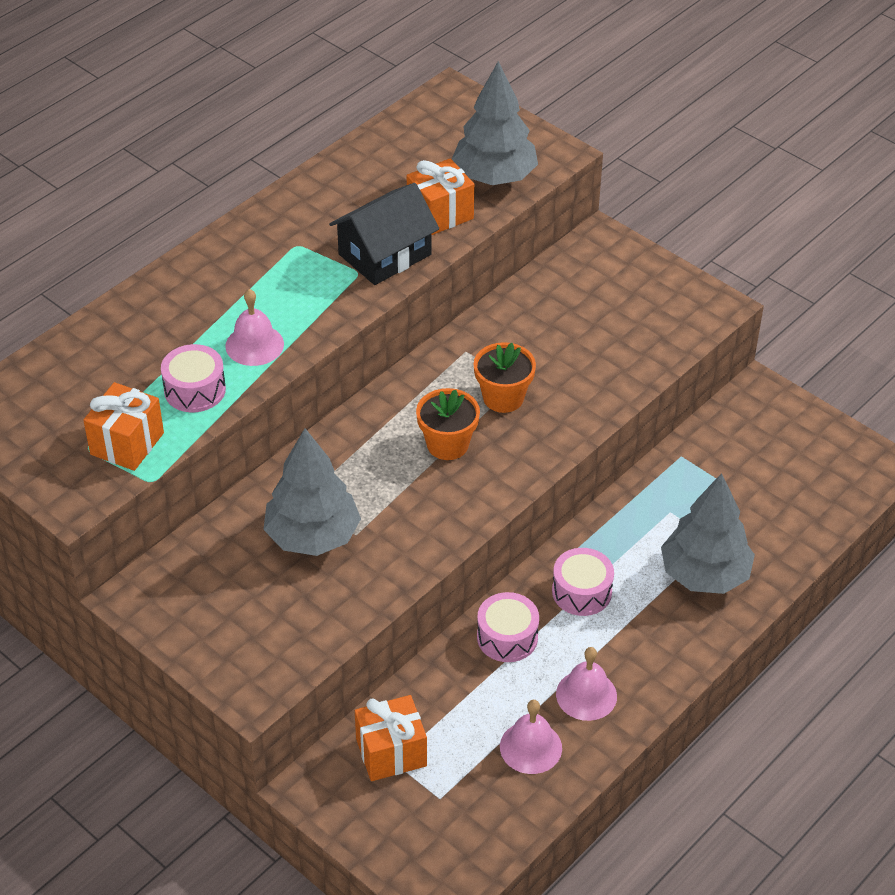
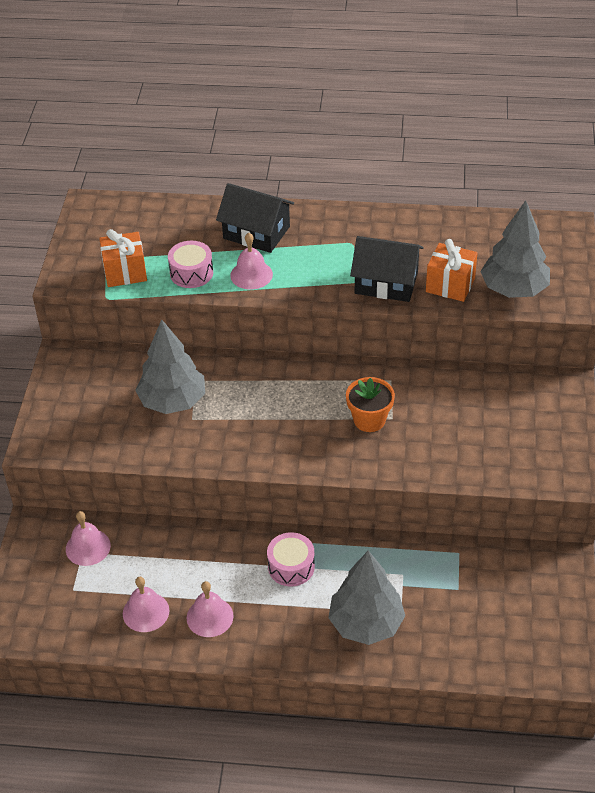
camera: 55 degrees right, 0 degrees up
(192, 305) = (256, 232): none -> black house
(391, 752) = (88, 547): orange gift -> pink bell
(447, 444) = (303, 417): orange flower pot -> none
(507, 637) = (221, 550): pink drum -> none

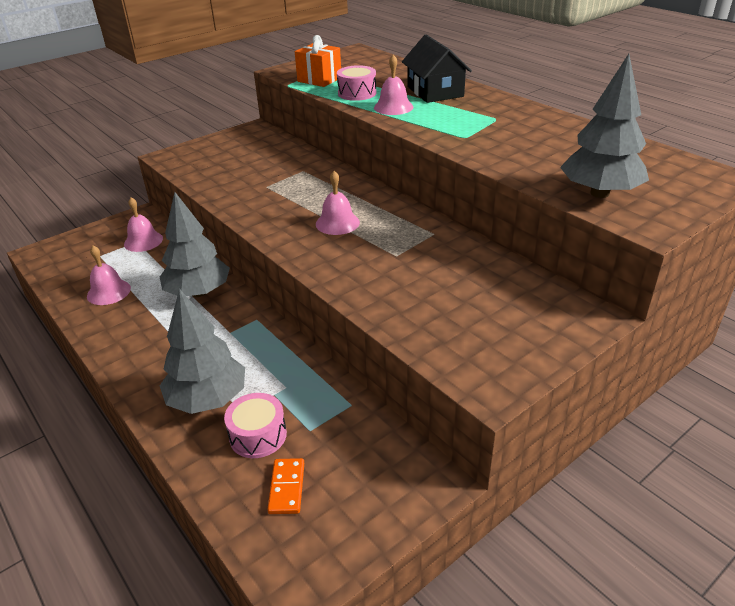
camera: 45 degrees right, 10 degrees down
(173, 401) = (271, 173): grey tree -> grey tree (198, 292)
(210, 617) = (132, 320): pink bell -> pink bell (337, 223)
(291, 566) = (224, 327): pink drum -> pink drum (258, 435)
(369, 420) = (377, 247): orange flower pot -> none
(386, 283) = (486, 146): black house -> none
(450, 285) = (540, 168): orange gift -> none
(494, 631) = (287, 487): none -> orange domino

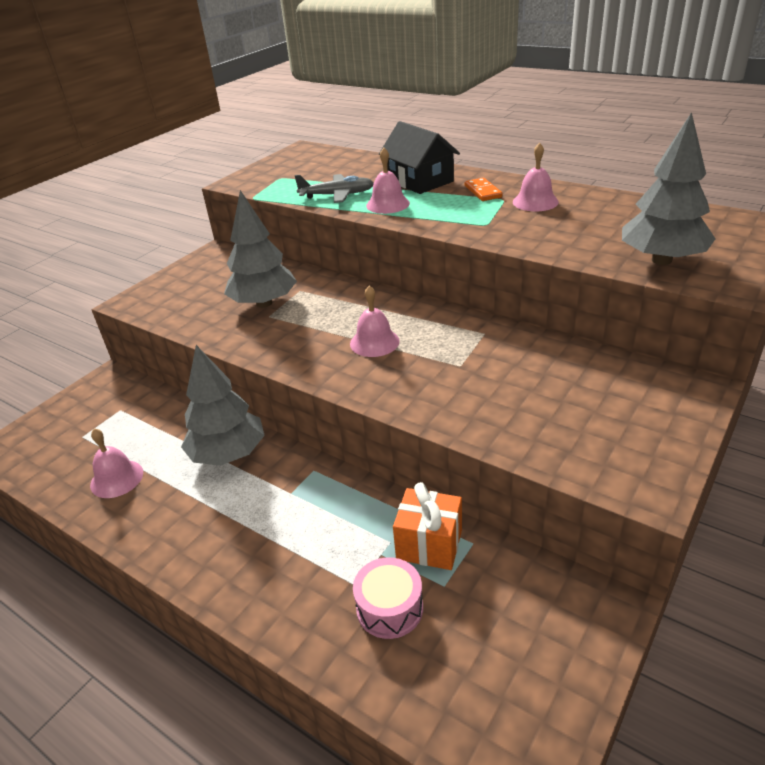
camera: 15 degrees left, 0 degrees up
(143, 241) = (128, 407): pink bell -> pink bell (535, 202)
(208, 399) = (308, 580): grey tree -> grey tree (264, 303)
(287, 487) = (456, 661): orange domino -> orange domino (483, 192)
(319, 80) = (285, 186): orange gift -> orange gift (429, 545)
(357, 93) = (337, 195): pink drum -> grey plane

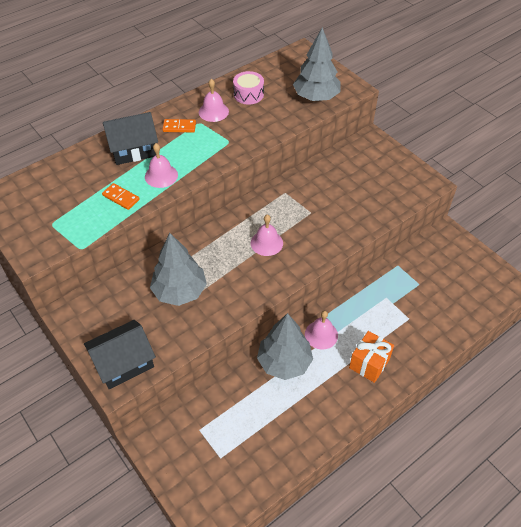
camera: 75 degrees left, 15 degrees up
(116, 478) = (280, 433): pink bell -> pink bell (321, 334)
(156, 298) = (123, 362): none -> black house
(337, 195) = (121, 197): grey plane -> orange domino
(389, 608) = (426, 308): pink drum -> pink drum (248, 94)
(429, 545) = (393, 282): orange gift -> orange gift (369, 363)

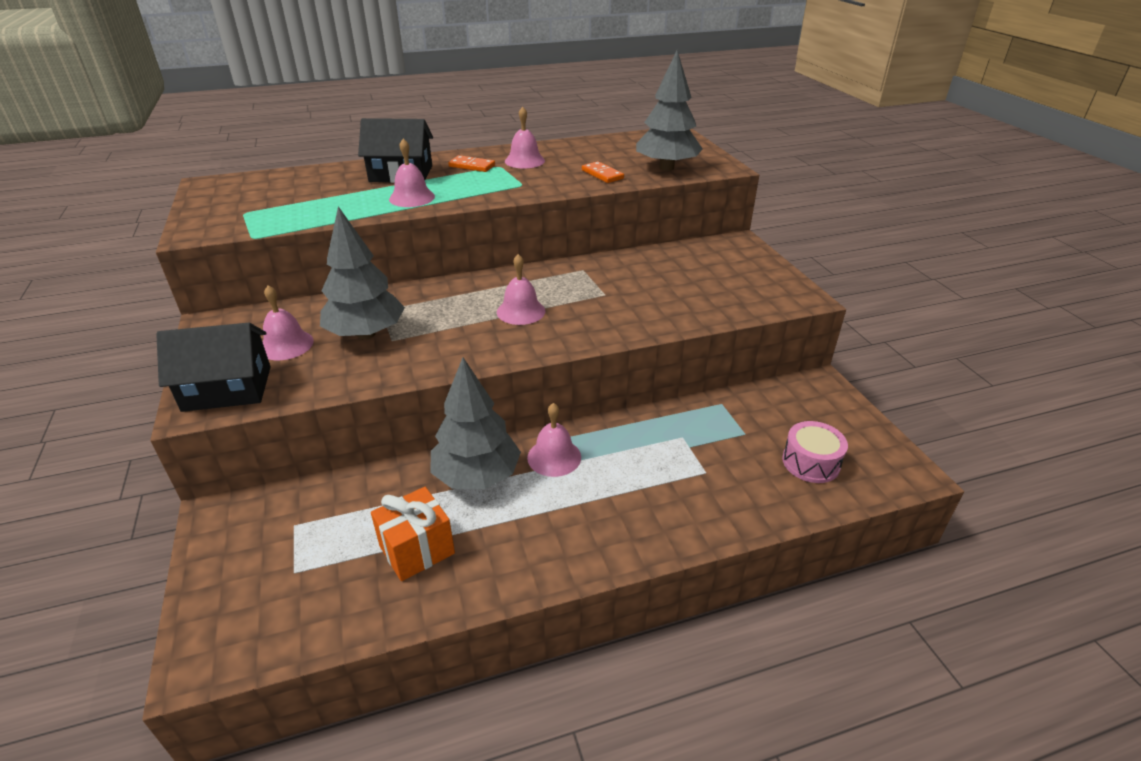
camera: 20 degrees right, 15 degrees down
(121, 197) = (346, 206): orange domino -> orange domino (602, 174)
(133, 316) = (286, 345): none -> pink bell
(248, 94) = (580, 154): pink drum -> pink drum (811, 462)
(369, 363) = (607, 514): orange gift -> orange gift (417, 550)

